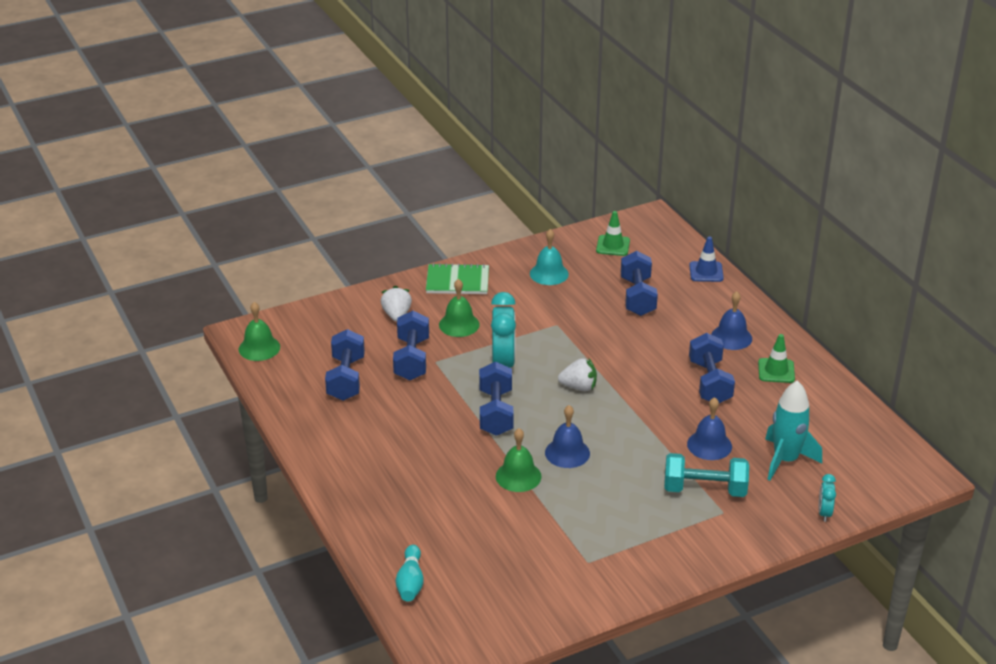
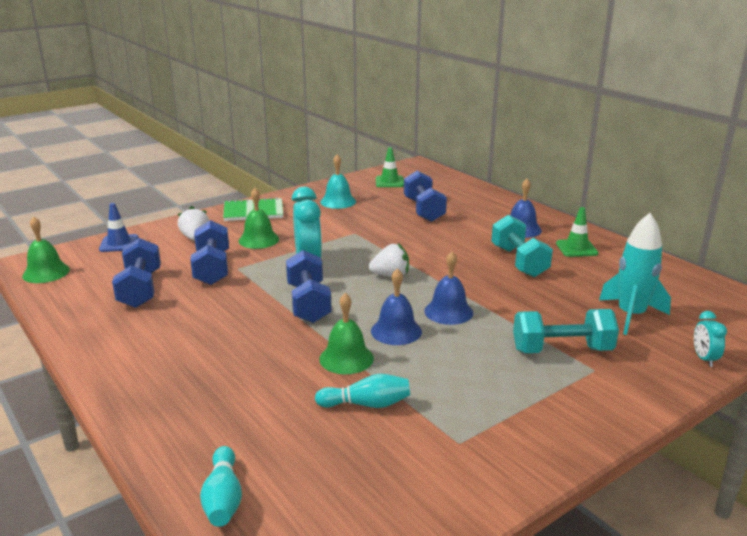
camera: 10 degrees left, 10 degrees down
(526, 521) = (367, 404): none -> turquoise bowling pin
(706, 272) = (477, 191): blue traffic cone -> blue traffic cone (119, 243)
(709, 445) = (545, 310): blue bell -> blue bell (448, 311)
(710, 382) = (519, 261): blue dumbbell -> turquoise dumbbell

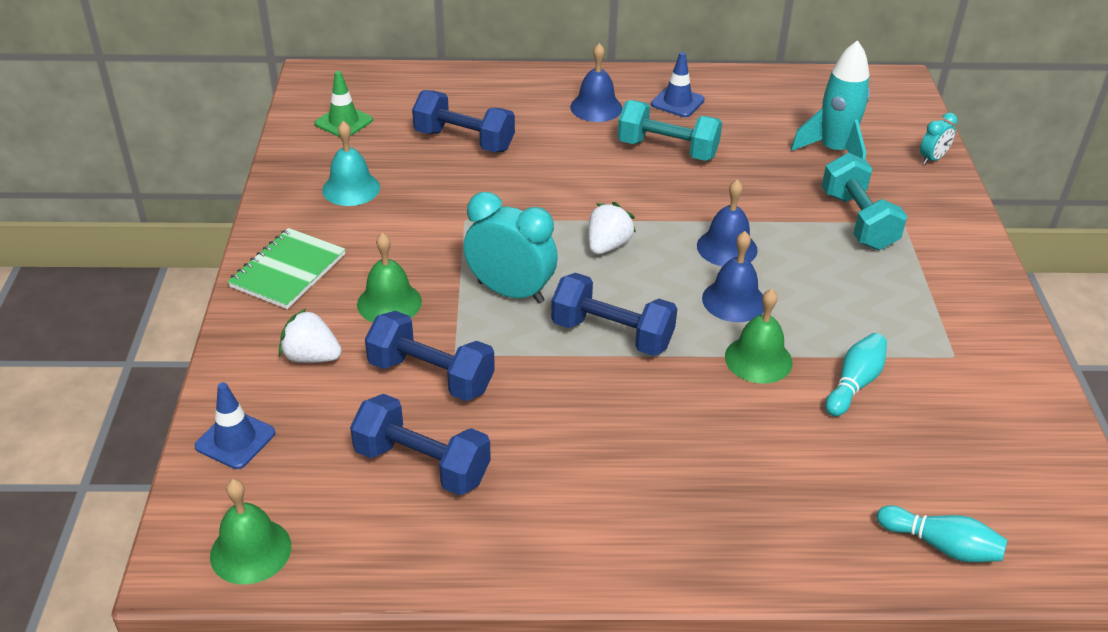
camera: 55 degrees left, 15 degrees up
(562, 350) = (858, 221): turquoise dumbbell -> turquoise dumbbell turned 45 degrees counterclockwise
(576, 248) = (677, 102): green traffic cone -> blue traffic cone
(704, 359) = (932, 159): turquoise clock -> turquoise clock turned 75 degrees counterclockwise

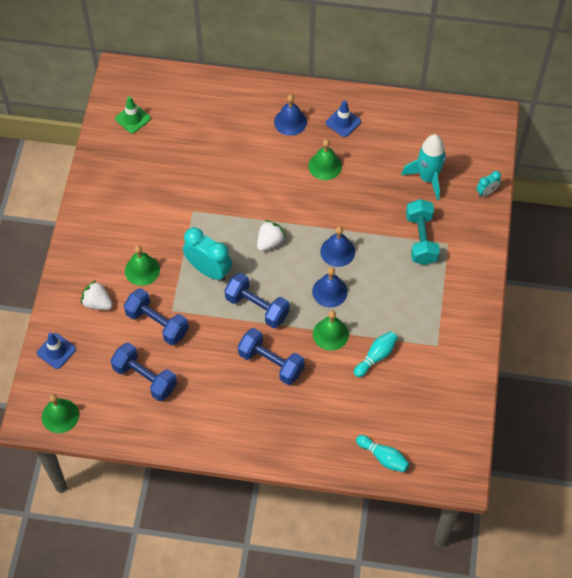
camera: 10 degrees right, 20 degrees up
(288, 271) = (90, 239): green notebook -> none
(351, 188) = (131, 178): turquoise bell -> none
(464, 141) = (203, 144): blue dumbbell -> blue dumbbell (271, 363)
(667, 150) = (325, 166): turquoise dumbbell -> green bell

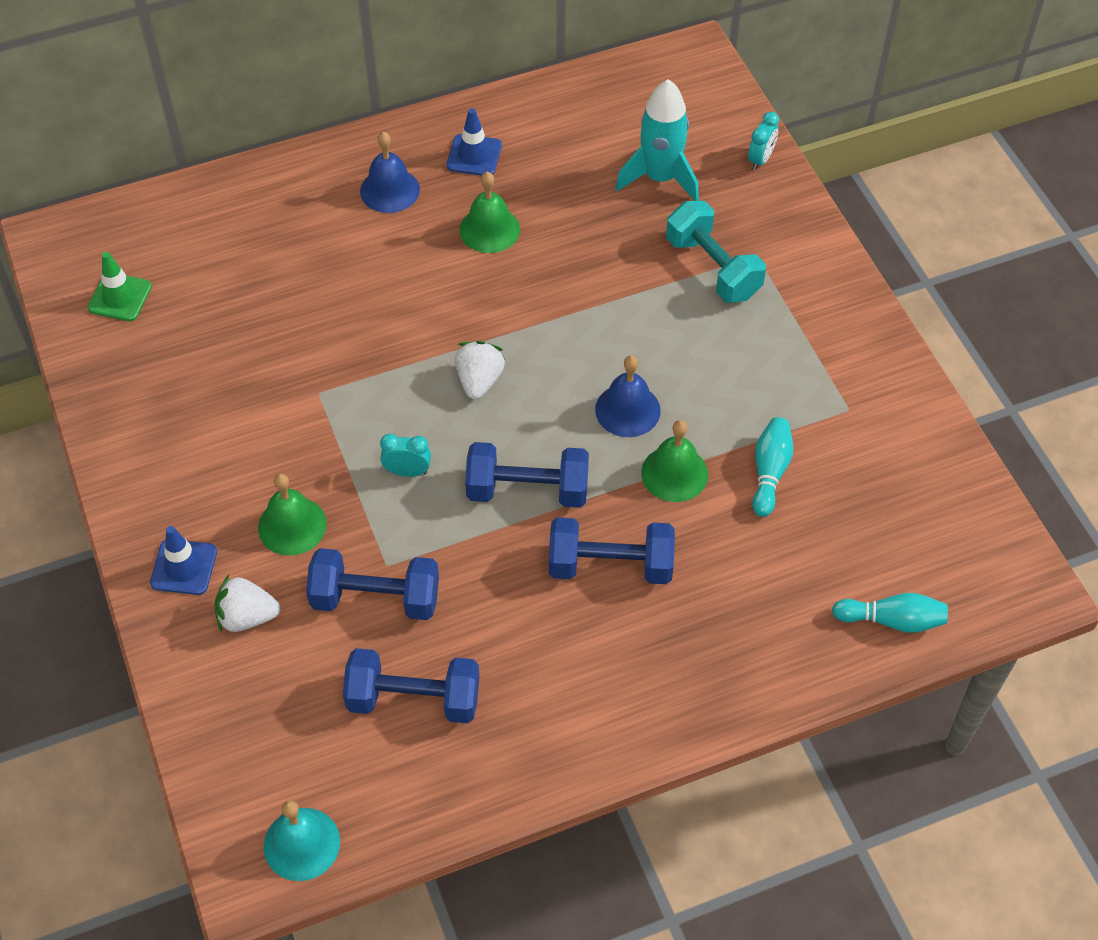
camera: 30 degrees left, 5 degrees down
(56, 351) = (223, 736): blue traffic cone -> blue traffic cone (184, 567)
(60, 415) = (301, 844): green bell -> turquoise bell
(209, 270) = (407, 471): turquoise clock -> turquoise clock, size x0.51
(337, 251) = (597, 345): blue bell -> none

